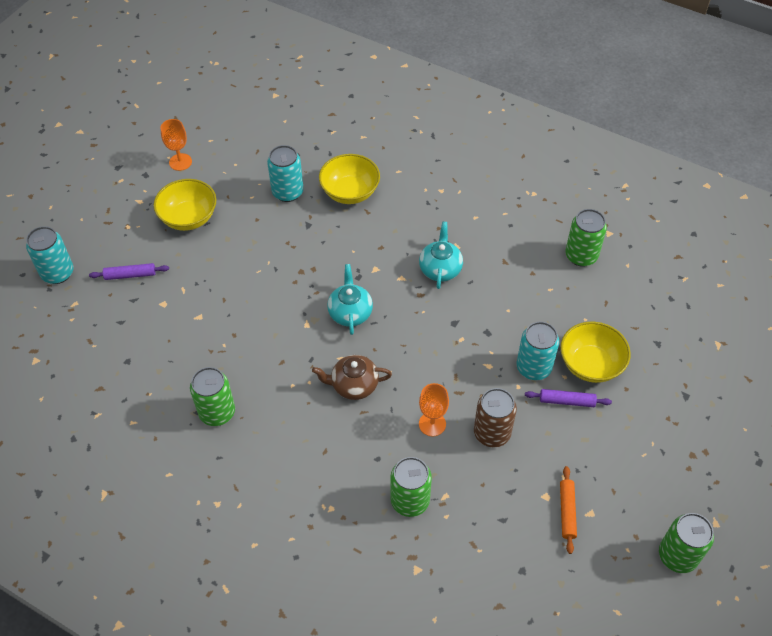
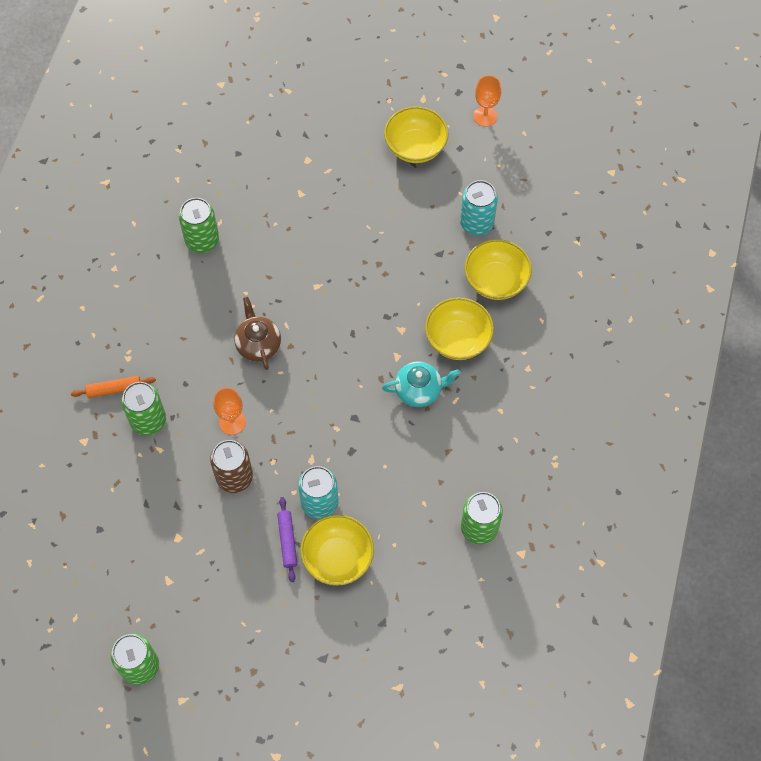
camera: 75 degrees right, 10 degrees up
(57, 273) = (318, 65): turquoise can -> none
(130, 275) = (332, 122): purple rolling pin -> none
(350, 313) = (340, 320): turquoise teapot -> none
(398, 231) = (458, 339): none -> yellow bowl
(567, 512) = (165, 559): orange rolling pin -> orange rolling pin (114, 389)

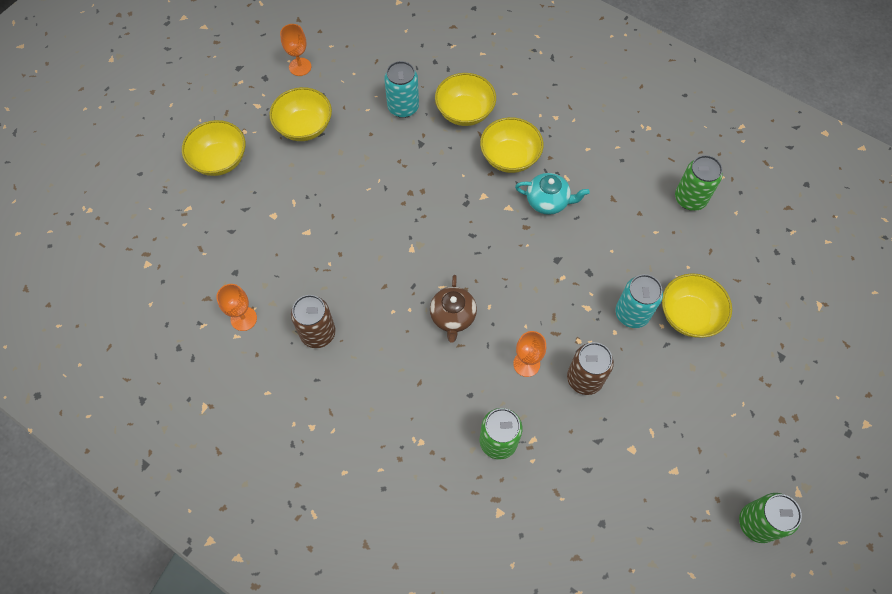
camera: 70 degrees left, 0 degrees up
(114, 389) = (451, 465): orange rolling pin -> none
(195, 178) = (243, 318): none -> orange goblet
(202, 240) = (318, 333): green can -> brown can
(258, 344) = (453, 316): brown teapot -> brown teapot turned 90 degrees counterclockwise
(287, 541) = (661, 352): purple rolling pin -> none
(348, 94) = (220, 160): none -> yellow bowl
(419, 390) = (548, 201): turquoise teapot -> turquoise teapot turned 90 degrees clockwise

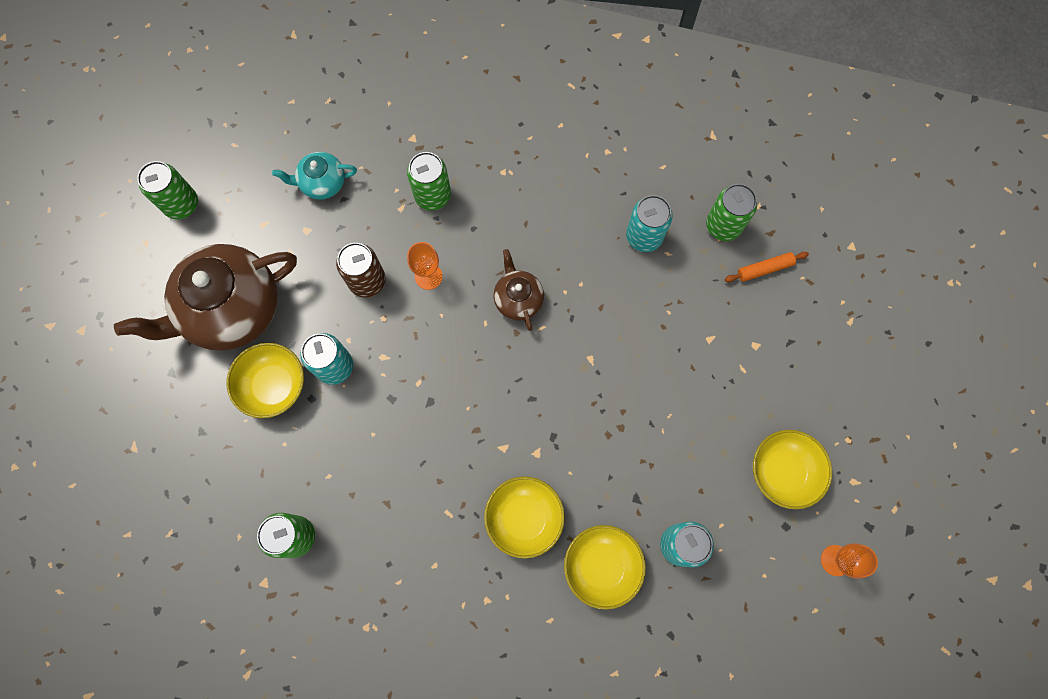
camera: 160 degrees right, 10 degrees up
(220, 160) = (852, 391): yellow bowl -> none
(230, 270) = (764, 269): none -> orange rolling pin
(243, 318) = (723, 225): orange goblet -> green can
(318, 333) = (644, 236): brown can -> turquoise can
(548, 201) = (461, 472): turquoise teapot -> turquoise teapot (322, 183)
(718, 395) = (231, 309): none -> brown teapot

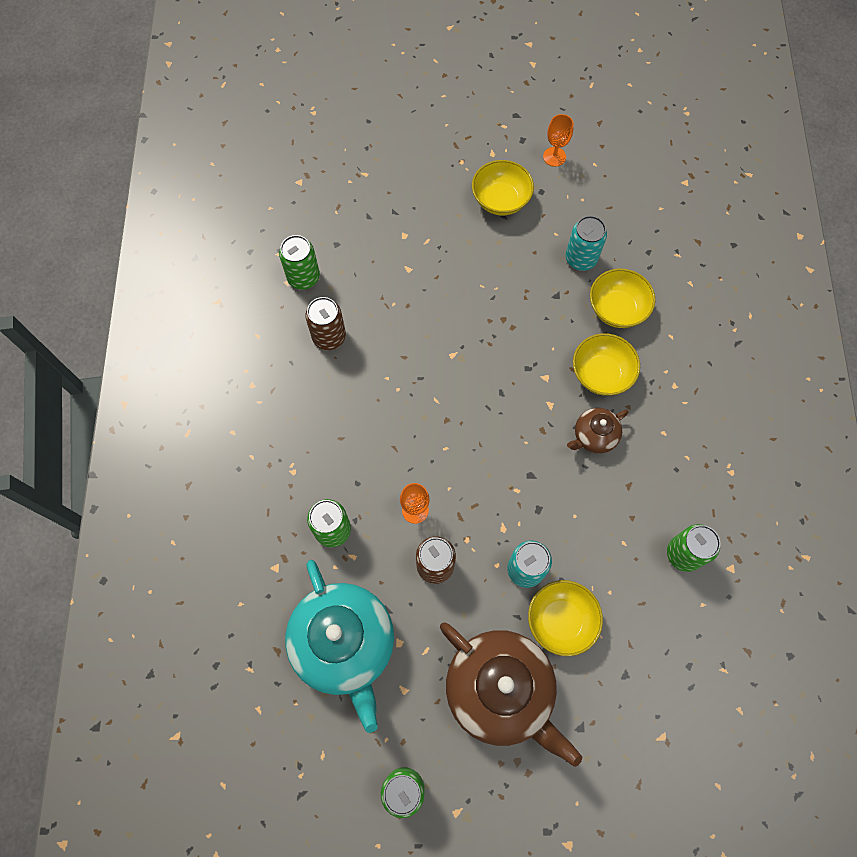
camera: 105 degrees left, 5 degrees down
(322, 183) = (344, 644): turquoise teapot -> turquoise teapot, size x2.09
(518, 299) = (415, 426): brown teapot -> brown teapot (594, 436)
(644, 236) = (329, 337): turquoise can -> brown can
(764, 269) = (335, 240): orange rolling pin -> none

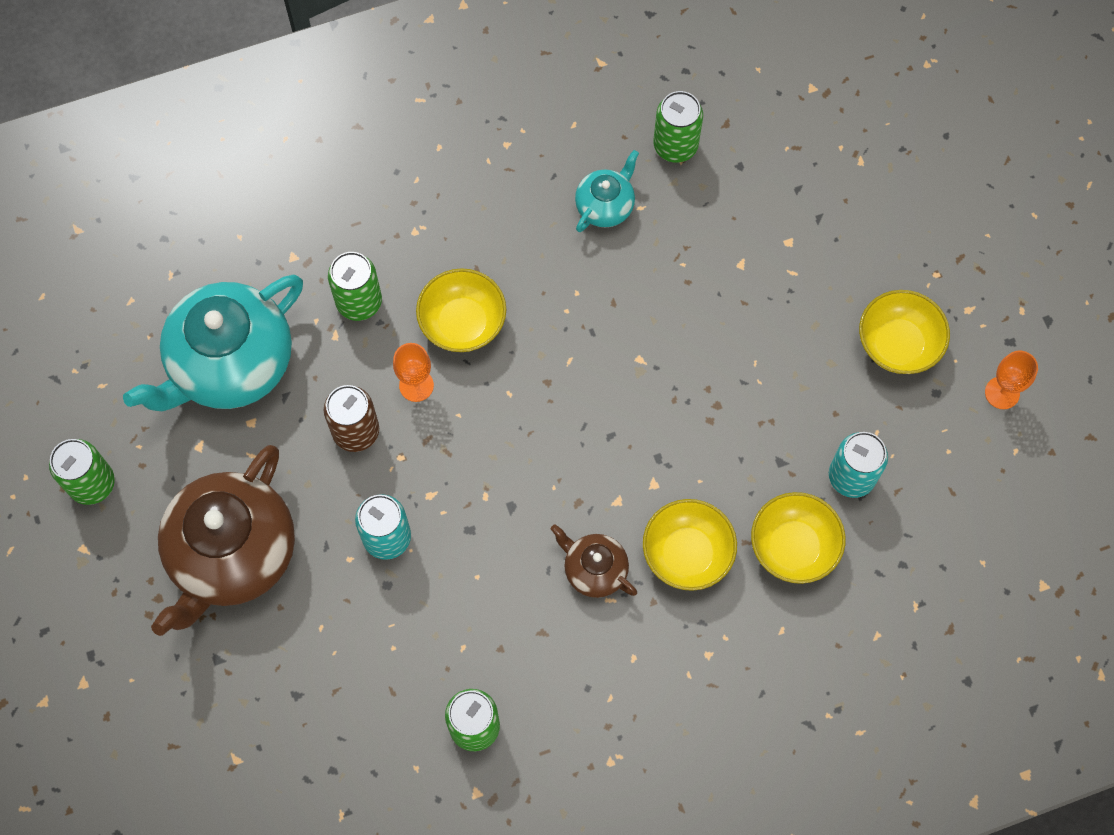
camera: 70 degrees right, 0 degrees up
(329, 337) = (605, 206): brown can -> turquoise teapot
(561, 620) = (338, 599): yellow bowl -> yellow bowl (463, 323)

